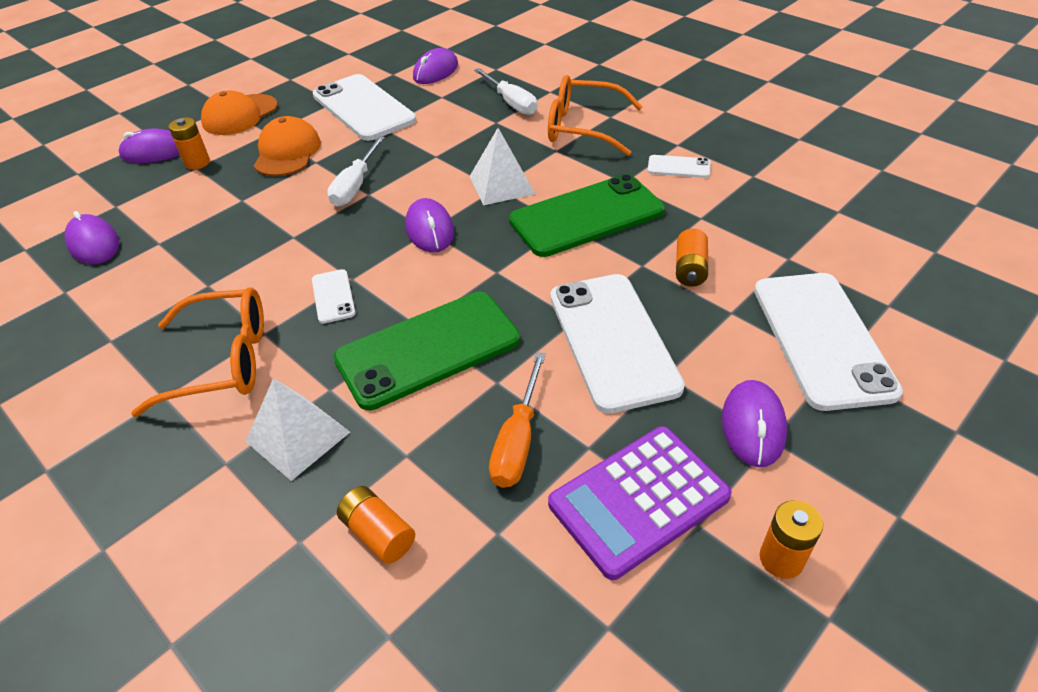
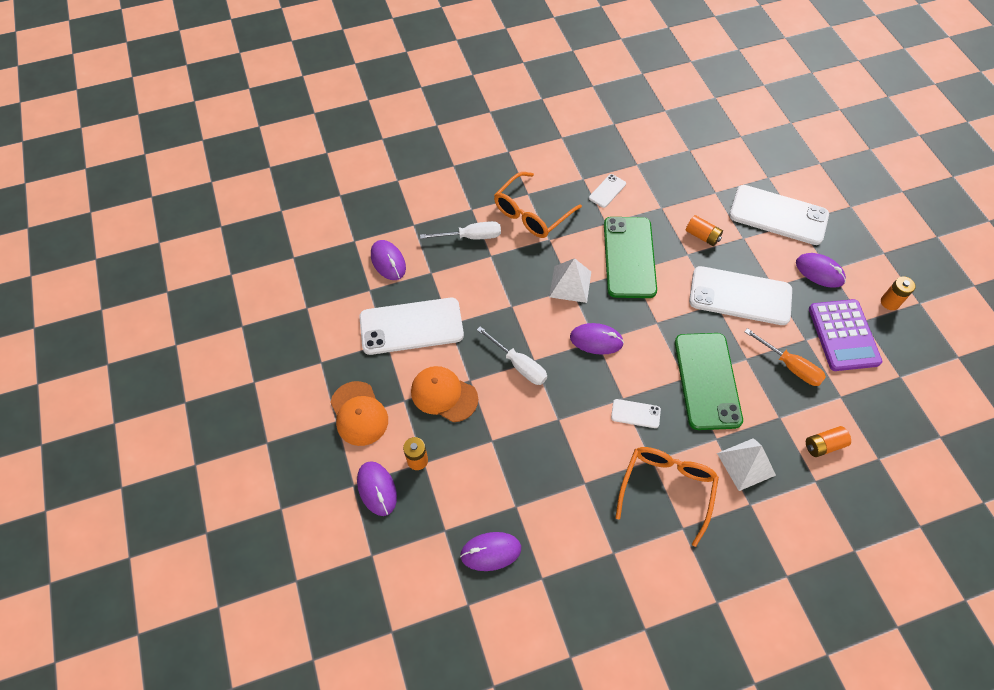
camera: 65 degrees left, 15 degrees up
(155, 152) = (377, 489): purple mouse -> purple mouse turned 45 degrees counterclockwise

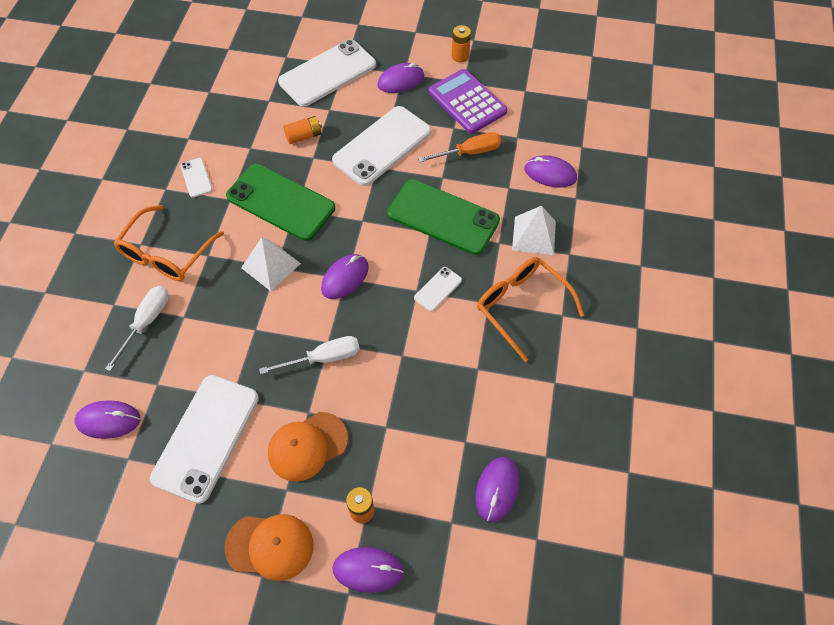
camera: 60 degrees left, 0 degrees up
(531, 213) = (166, 254): orange glasses -> orange glasses turned 45 degrees clockwise
(823, 445) = (550, 174): orange battery -> purple mouse
(843, 335) = (467, 102): purple calculator -> purple calculator turned 150 degrees counterclockwise

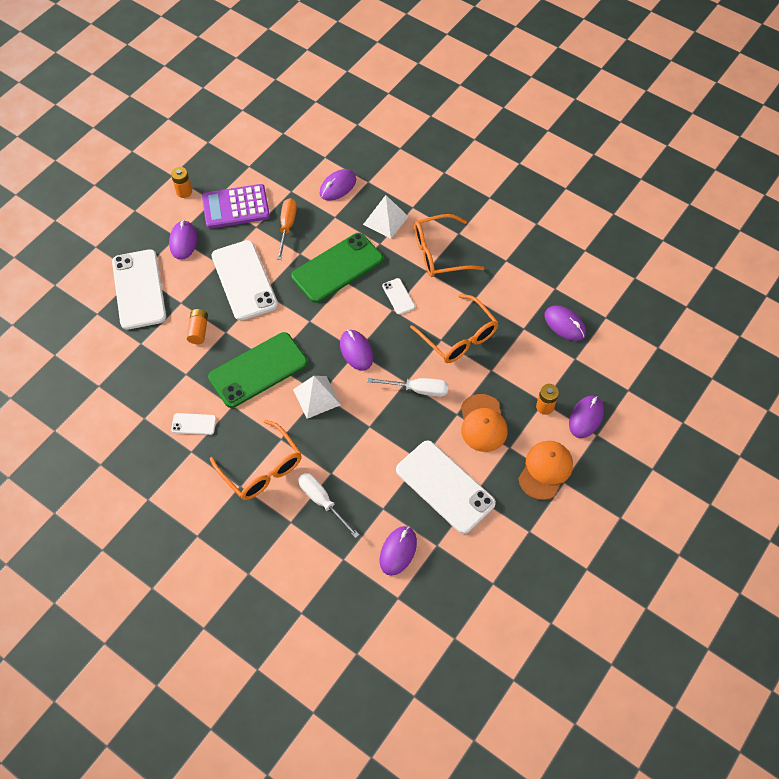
camera: 65 degrees left, 0 degrees up
(323, 358) = (418, 389): white screwdriver -> white screwdriver turned 90 degrees clockwise
(414, 373) = (459, 337): none -> orange glasses

